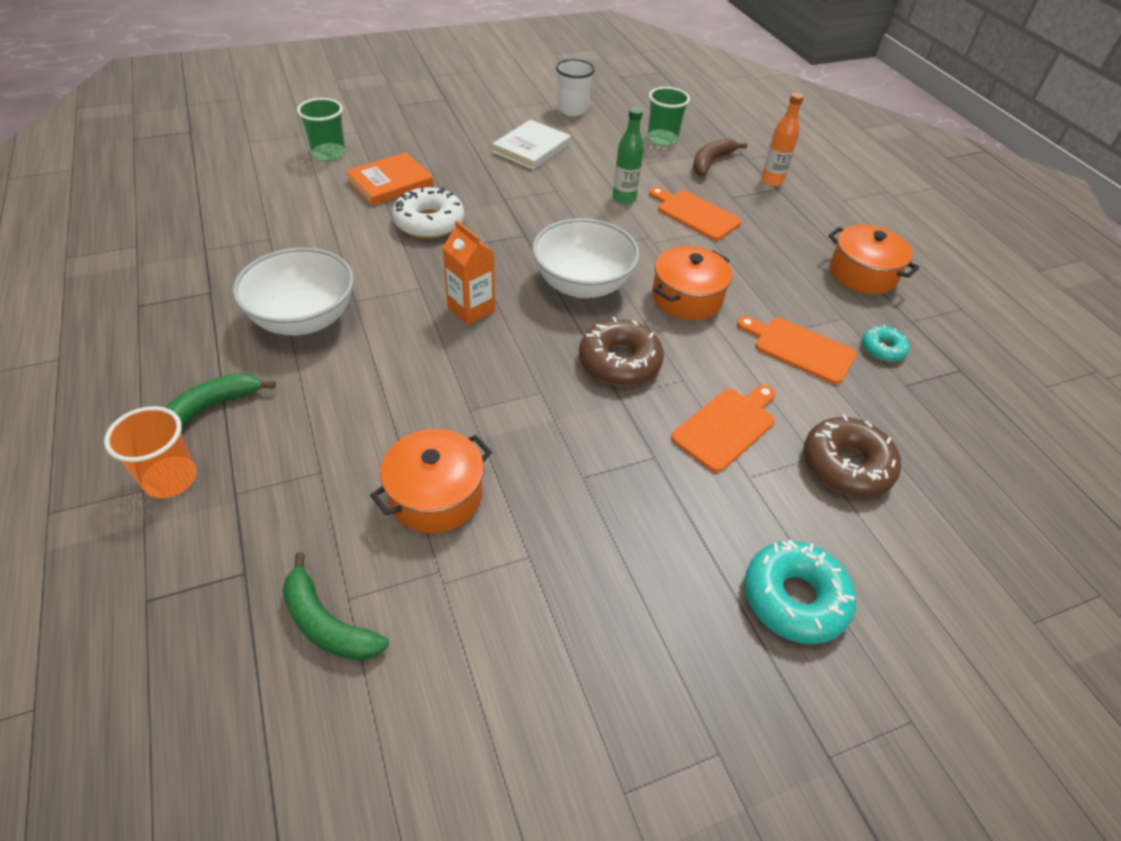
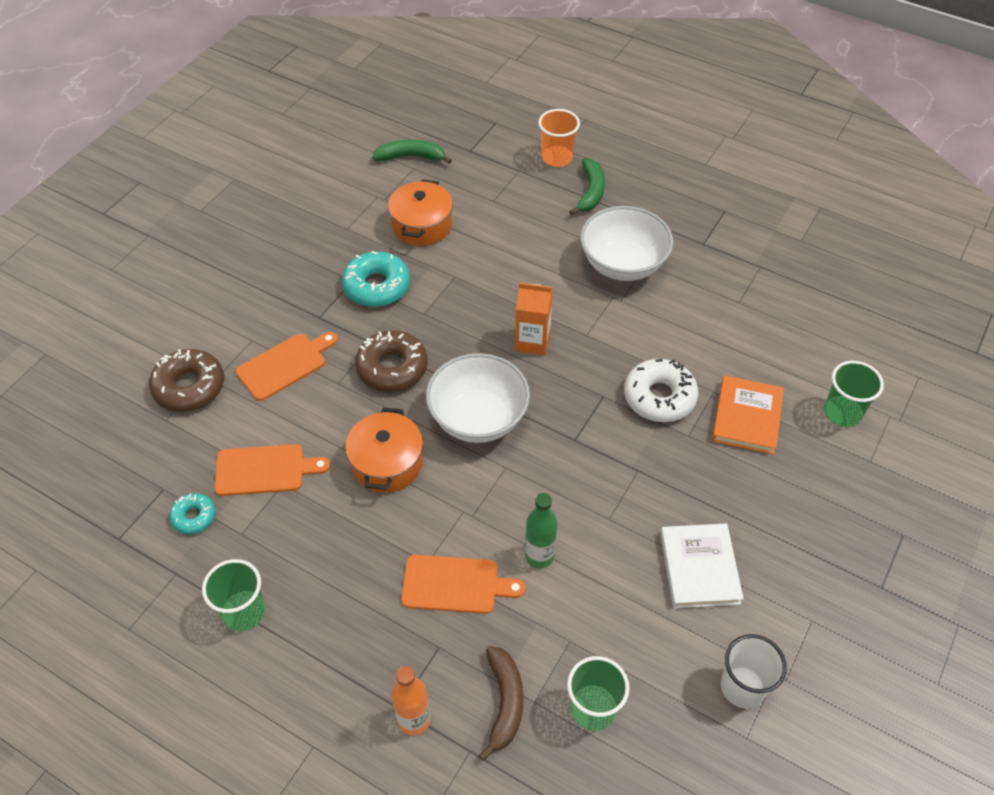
camera: 145 degrees right, 5 degrees up
(726, 427) = (285, 365): orange cutting board -> orange cutting board turned 135 degrees counterclockwise
(794, 598) = (192, 288): turquoise donut -> turquoise donut (377, 286)
(862, 274) = (244, 612): orange pot -> green cup

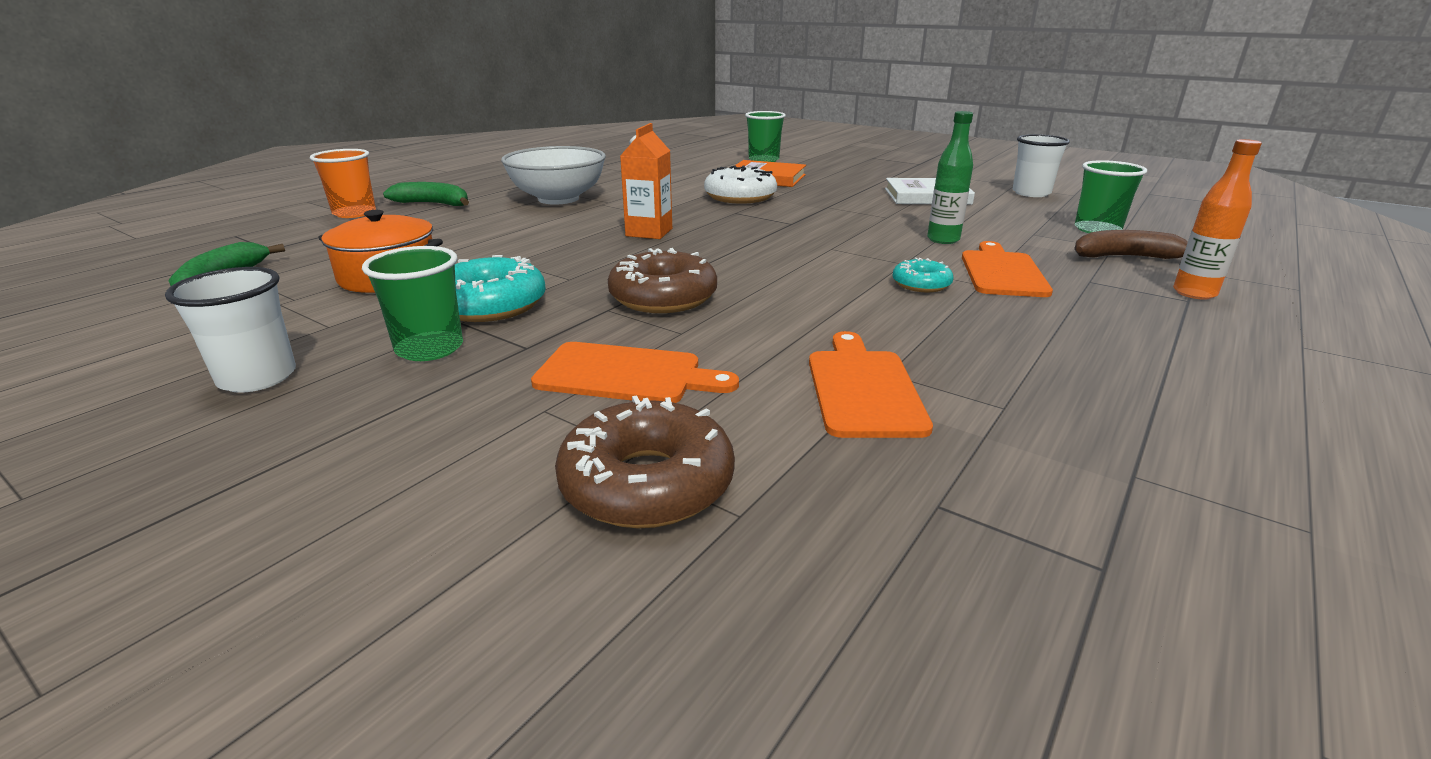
camera: 85 degrees left, 25 degrees down
(194, 517) = (992, 459): turquoise donut -> turquoise donut (921, 284)
(244, 612) = (1152, 400): green cup -> green cup (429, 348)
(285, 365) = (625, 375): orange cutting board -> orange cutting board turned 135 degrees clockwise
(288, 228) = (257, 378): none -> white cup
(387, 463) = (834, 302): orange pot -> none
(478, 418) = (760, 257): white bowl -> none

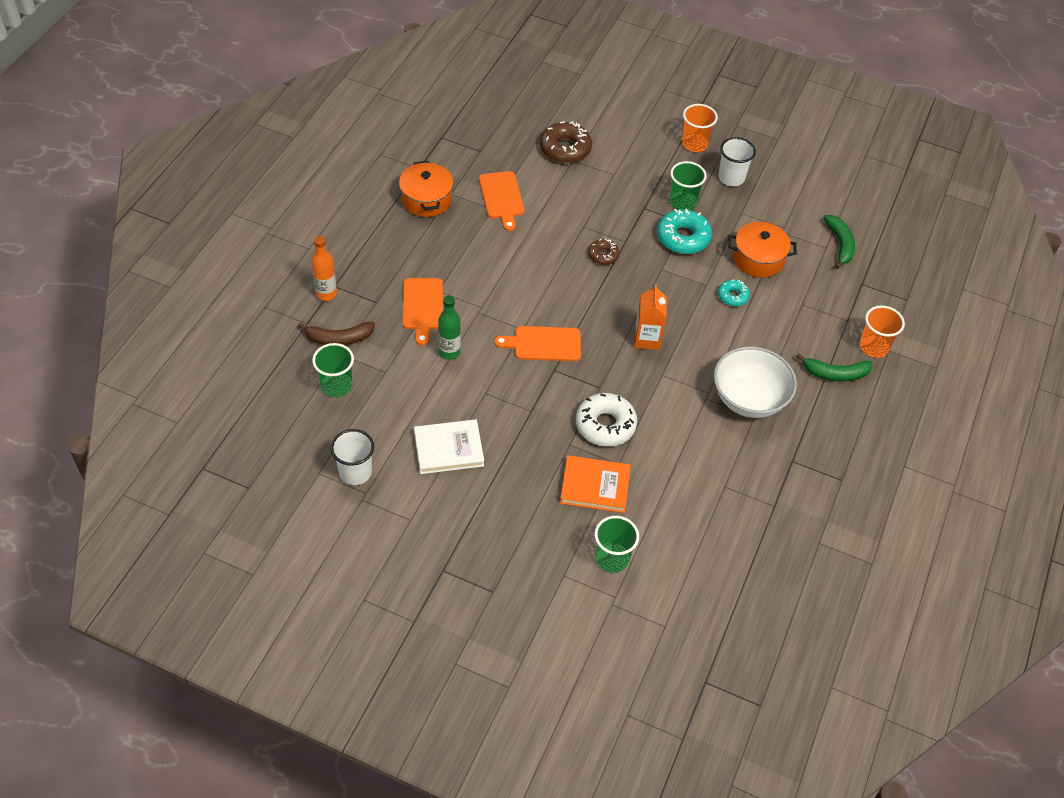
camera: 165 degrees right, 25 degrees up
(236, 457) = (694, 144): none -> orange cup
(625, 375) = (594, 195): orange cutting board -> orange cutting board (544, 344)
(663, 297) = (603, 255): brown donut -> brown donut, size x0.56
(921, 284) = (471, 286): turquoise donut -> turquoise donut (733, 296)
(1068, 401) = (426, 199): none -> orange pot

